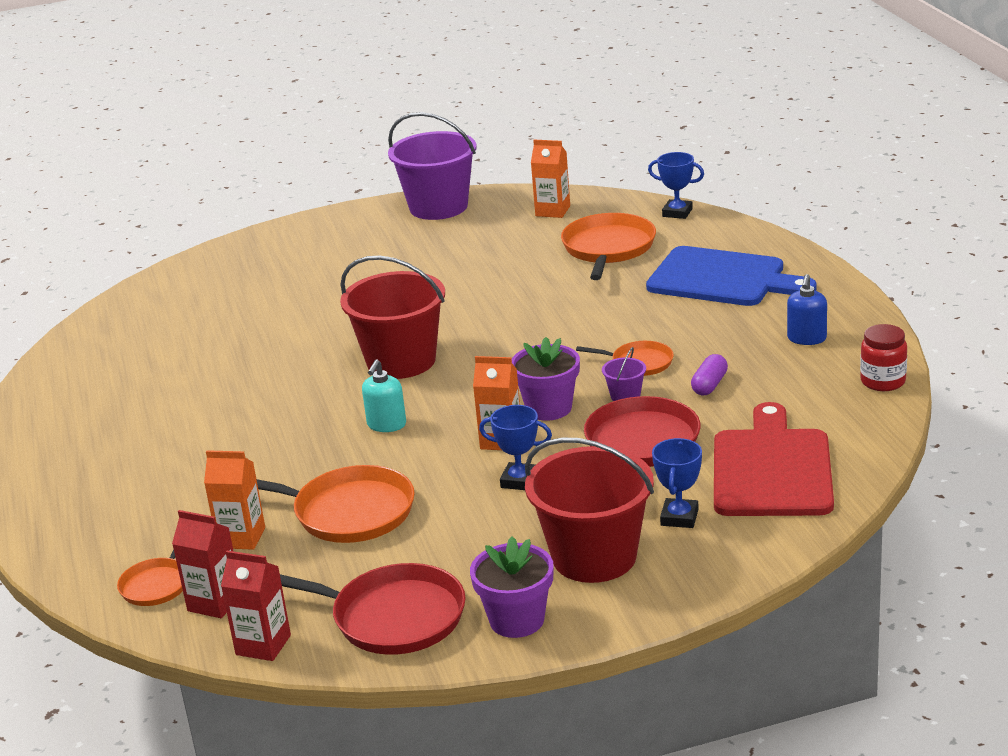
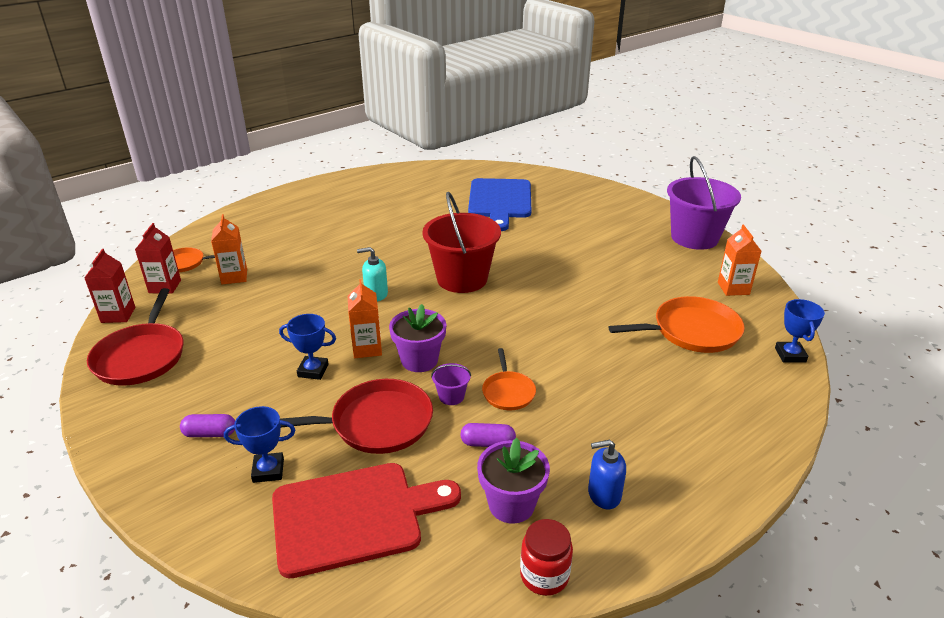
camera: 65 degrees right, 5 degrees up
(348, 512) = (265, 307): orange pan -> none
(517, 620) = (130, 413): purple flower pot -> purple flower pot (511, 504)
(520, 481) = (313, 371): blue trophy -> blue trophy turned 75 degrees counterclockwise
(594, 557) = (210, 433): red bucket -> purple capsule
(722, 279) = (685, 410): blue cutting board -> blue cutting board (500, 201)

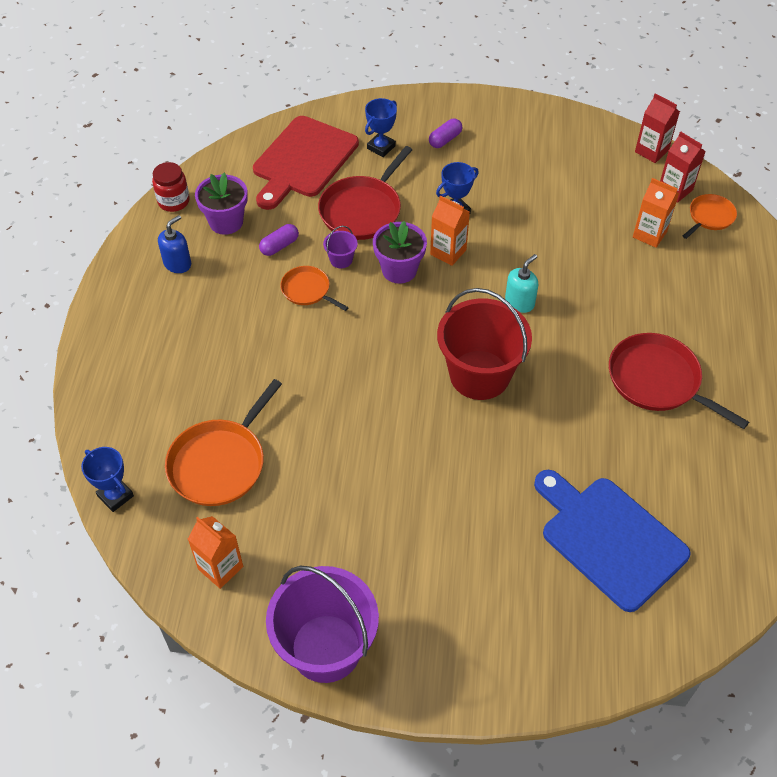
camera: 135 degrees right, 20 degrees up
(141, 356) = (574, 143): red pan -> red pan (657, 381)

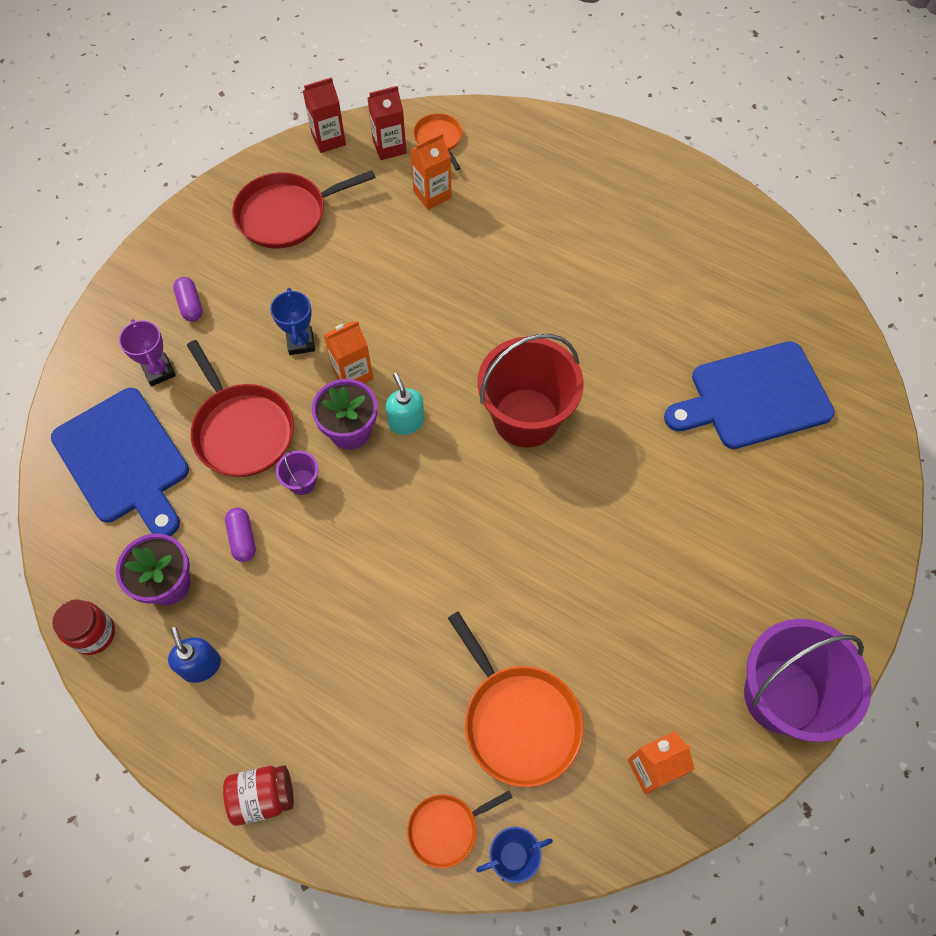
camera: 65 degrees left, 10 degrees up
(103, 334) = (263, 796): none -> red jar
(303, 160) = (124, 460): red cutting board -> blue cutting board
(307, 290) = (326, 534): orange pan -> orange pan (446, 829)
(381, 147) = (159, 371): blue trophy -> purple trophy
(519, 302) = (454, 341): turquoise soap dispenser -> turquoise soap dispenser (406, 421)
(657, 381) = (604, 276): red pan -> red pan (286, 215)

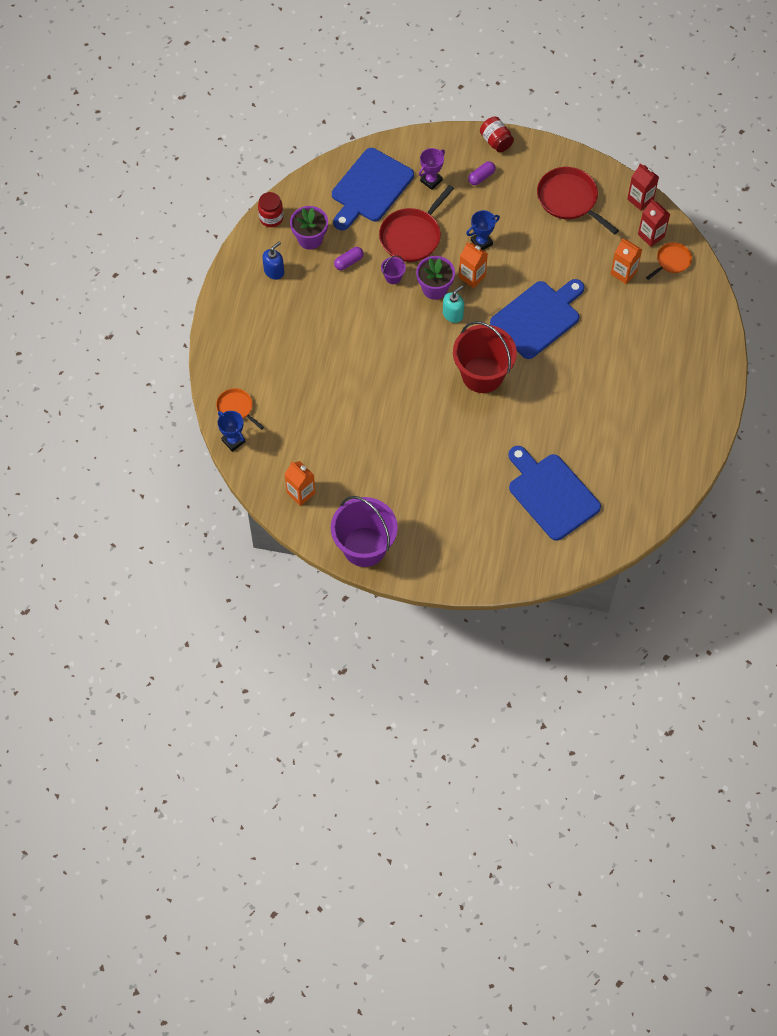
camera: 70 degrees right, 0 degrees up
(263, 796) = (221, 324): red jar -> red jar (496, 141)
(459, 315) = (538, 318): none -> blue cutting board
(518, 720) = (302, 424): orange pan -> none

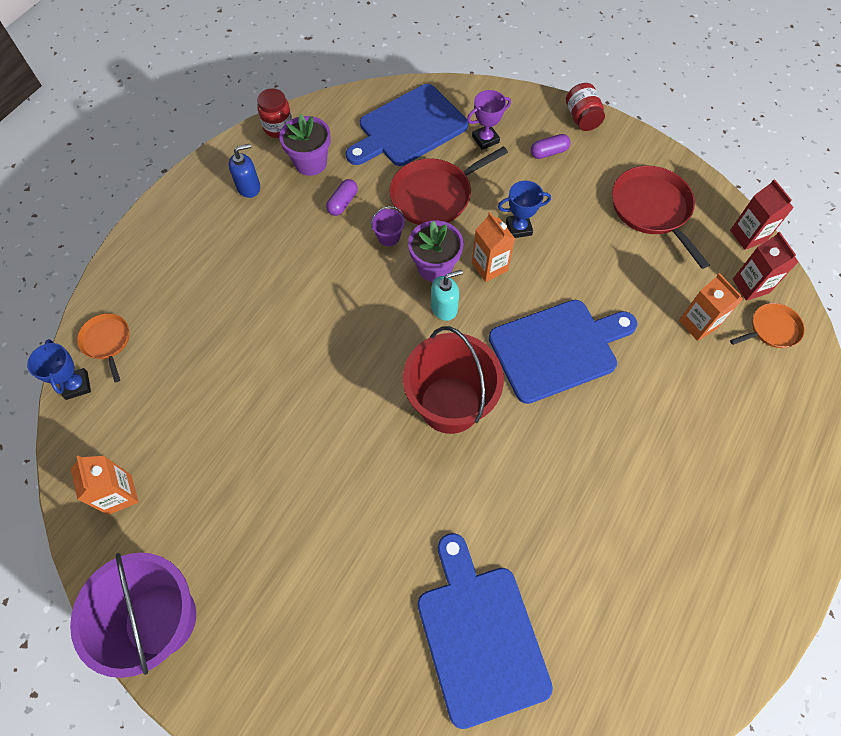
camera: 20 degrees right, 0 degrees up
(348, 262) = (343, 203): purple capsule -> purple capsule turned 45 degrees counterclockwise

